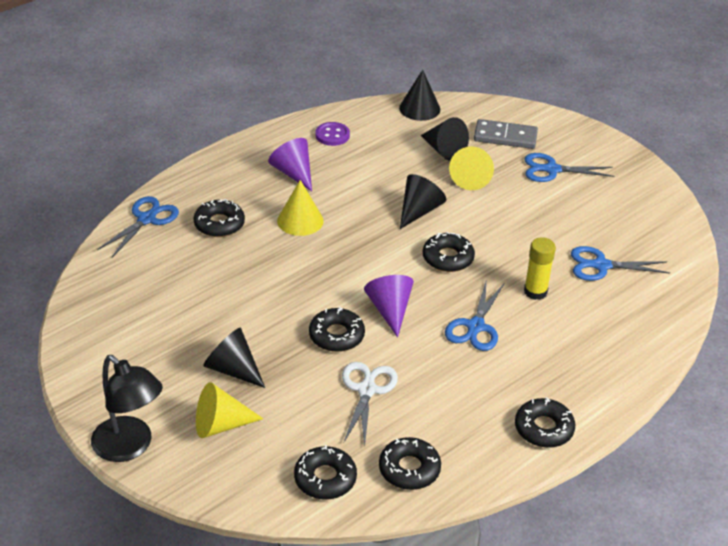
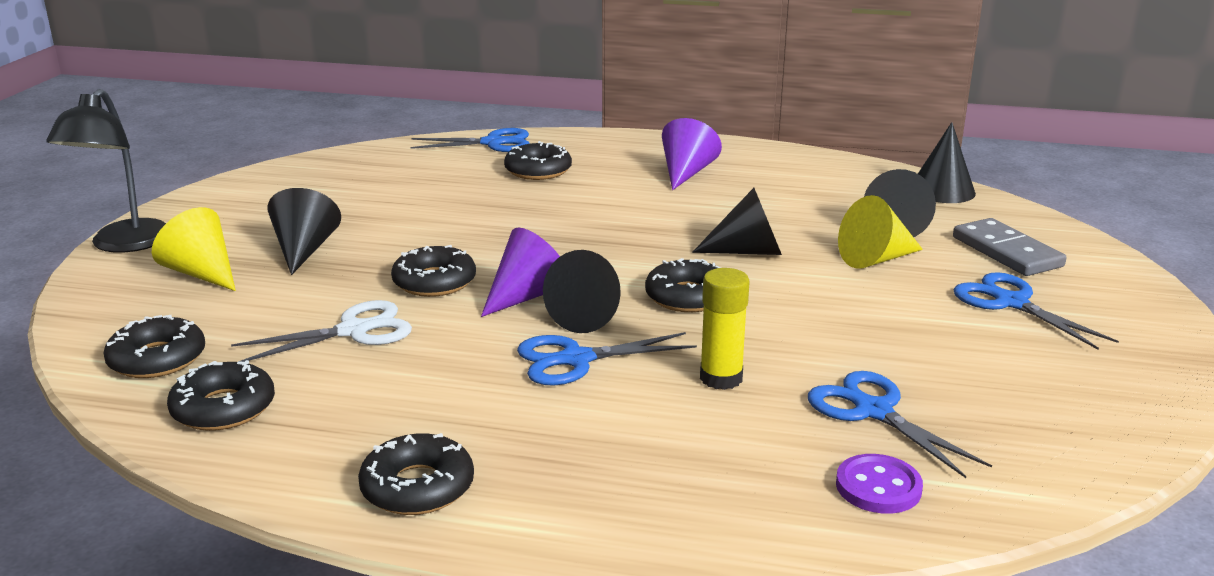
camera: 55 degrees right, 15 degrees down
(300, 220) = (611, 201): yellow cone -> none
(332, 135) = (790, 168): purple button -> purple button (878, 487)
(434, 300) = (589, 316): none -> black cone

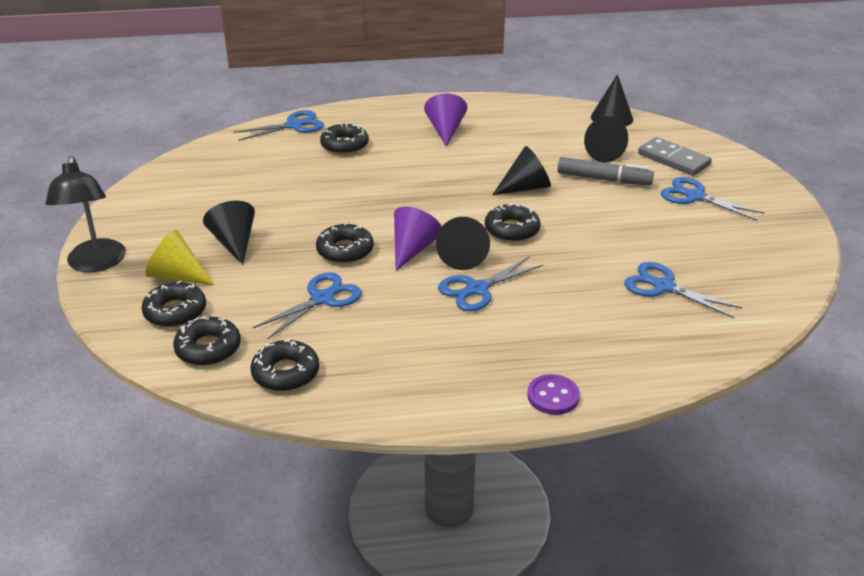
camera: 20 degrees left, 10 degrees up
(353, 331) = (322, 299): white scissors -> blue scissors
(417, 487) = (448, 395): black donut -> black donut (175, 311)
(721, 378) = (568, 283): yellow glue stick -> none
(876, 259) = (604, 179): yellow cone -> grey marker
(878, 487) = (693, 334): purple button -> purple button (553, 396)

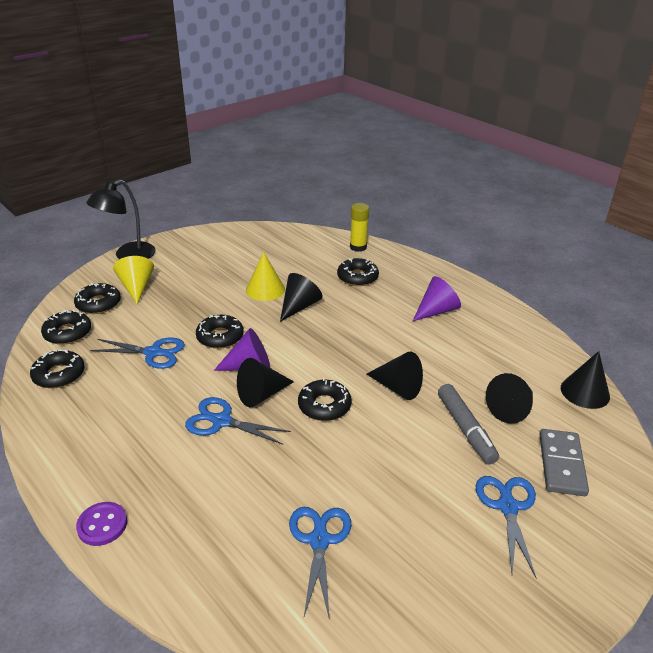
camera: 55 degrees right, 0 degrees up
(234, 242) = (190, 290): black cone -> black cone (299, 306)
(294, 126) = (358, 247): blue scissors -> yellow glue stick
(296, 199) = (265, 289): none -> yellow cone

